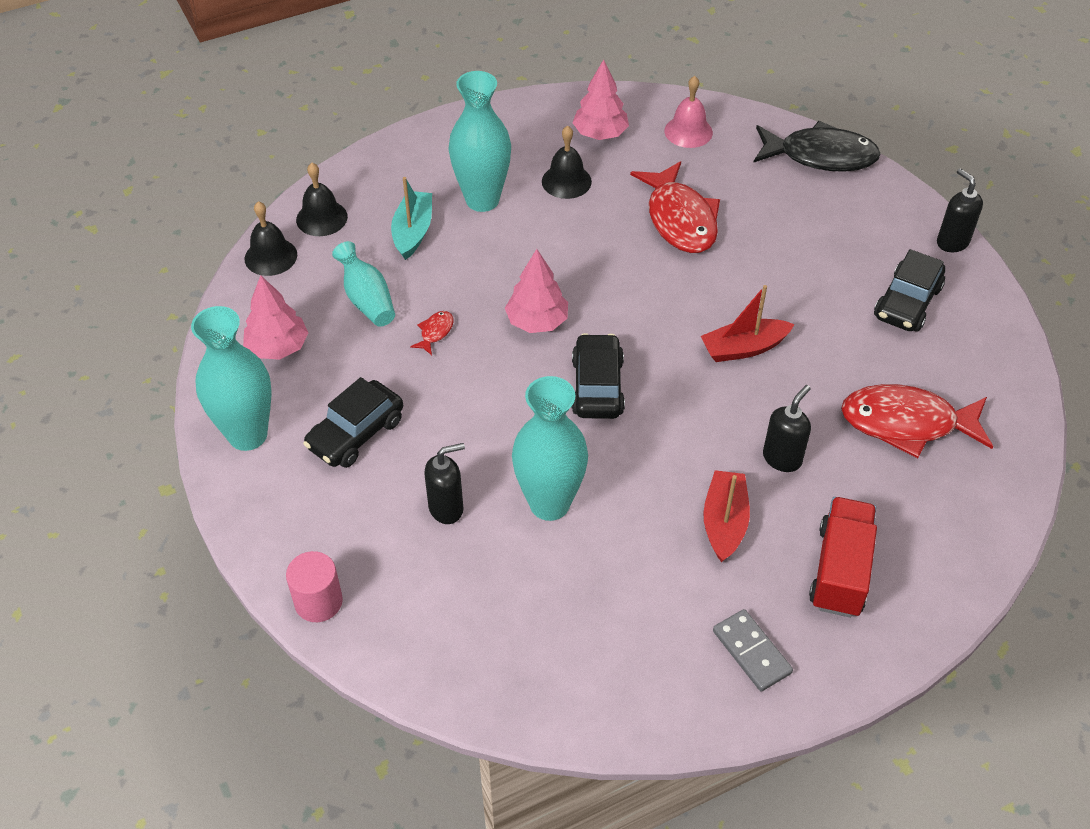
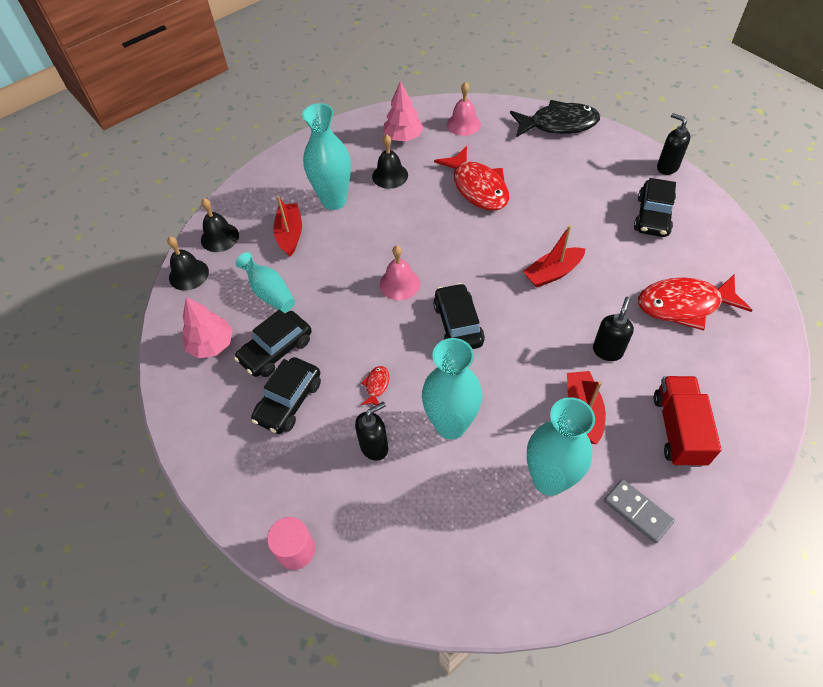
camera: 10 degrees left, 5 degrees up
(247, 435) = (205, 421): turquoise vase -> turquoise vase (549, 480)
(356, 370) = (276, 350): none -> black car
(413, 232) = (290, 234): turquoise boat -> red boat
(435, 332) = (327, 308): red fish -> red fish (376, 386)
(537, 321) = (399, 284): pink tree -> pink bell

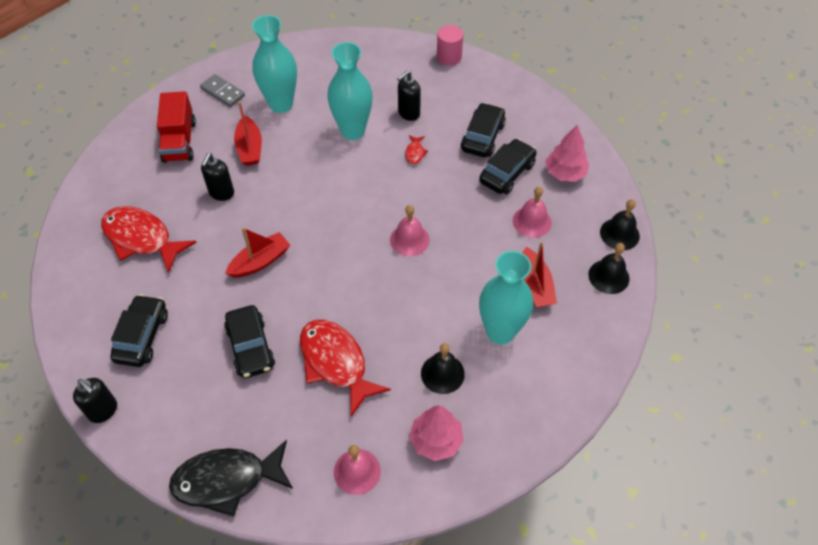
camera: 170 degrees right, 0 degrees up
(270, 293) = (532, 221): turquoise vase -> pink bell
(458, 324) = (351, 206): black car -> black car (250, 347)
(684, 305) = (141, 238): red fish -> red fish turned 135 degrees counterclockwise

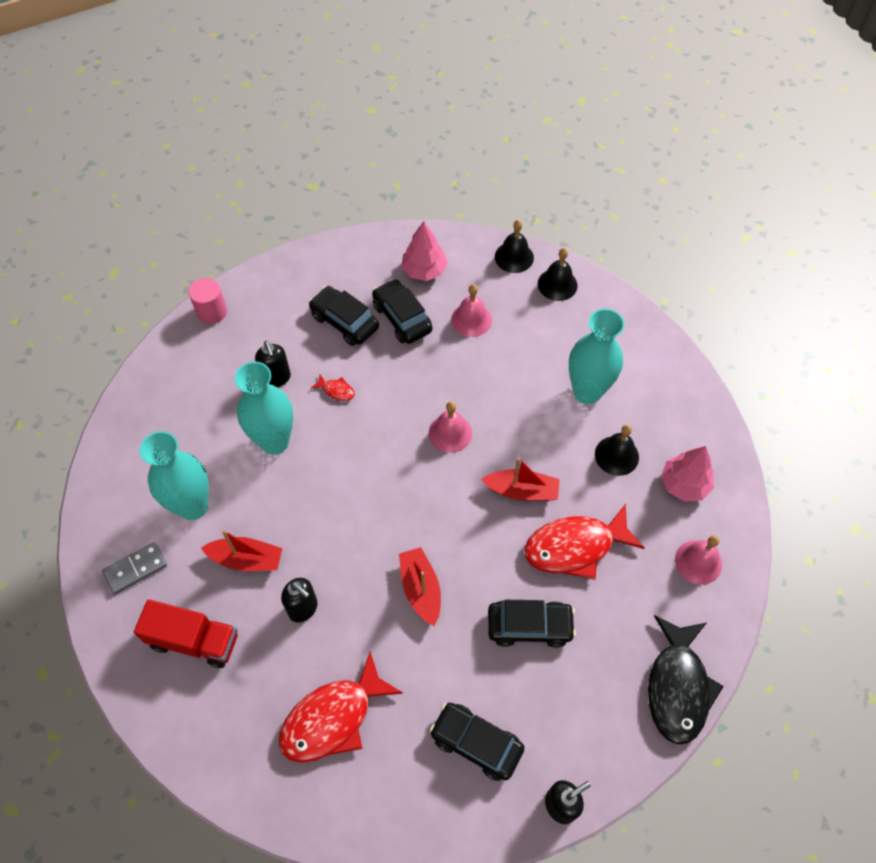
camera: 70 degrees left, 5 degrees up
(535, 285) = (546, 345): red boat -> red boat (521, 491)

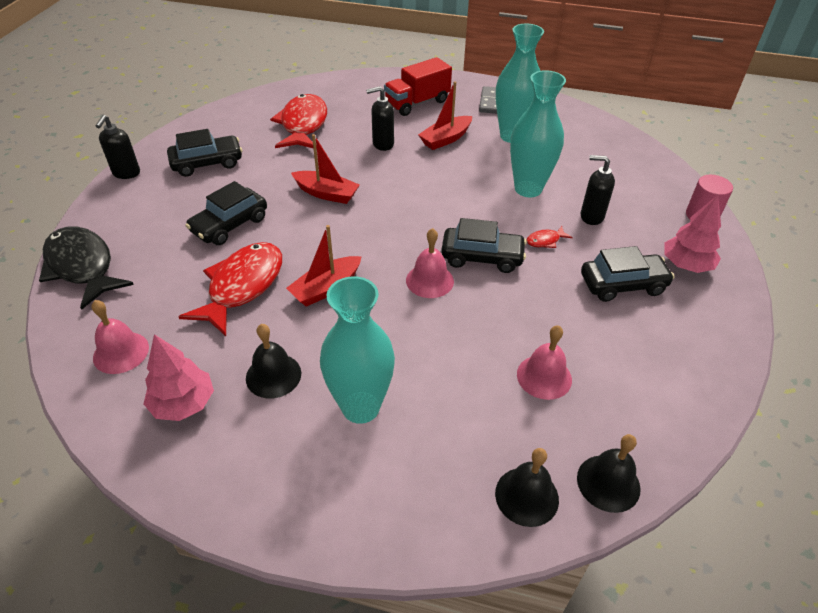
camera: 130 degrees right, 15 degrees down
(402, 318) = (593, 325): black car -> black car (482, 257)
(424, 270) = (649, 382): pink tree -> pink tree (686, 265)

